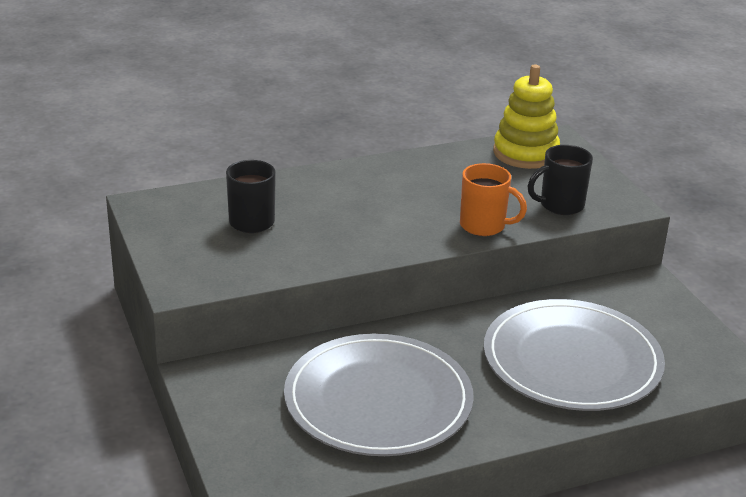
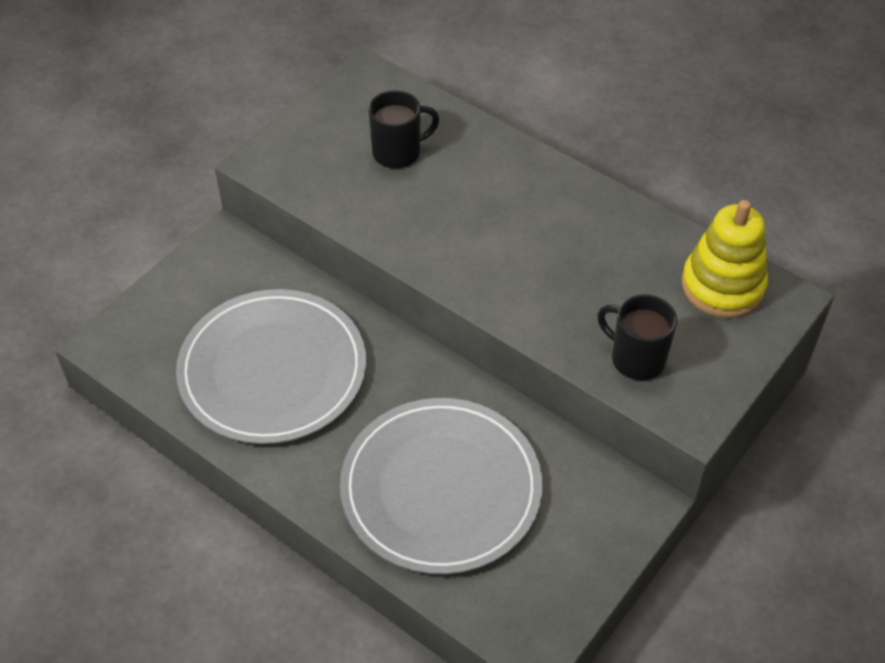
camera: 60 degrees right, 20 degrees up
(484, 226) = (536, 314): orange mug -> none

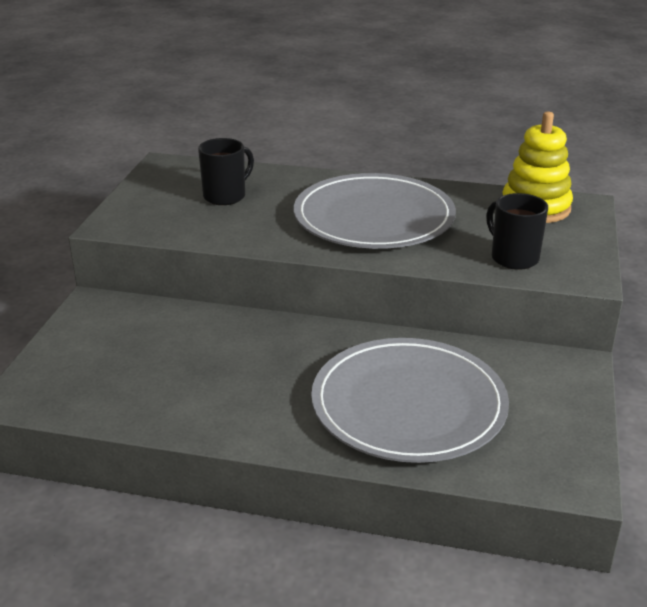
camera: 25 degrees left, 20 degrees down
(272, 370) = (197, 372): grey plate -> grey plate (374, 217)
(636, 358) = (513, 258): black mug -> black mug turned 45 degrees clockwise

